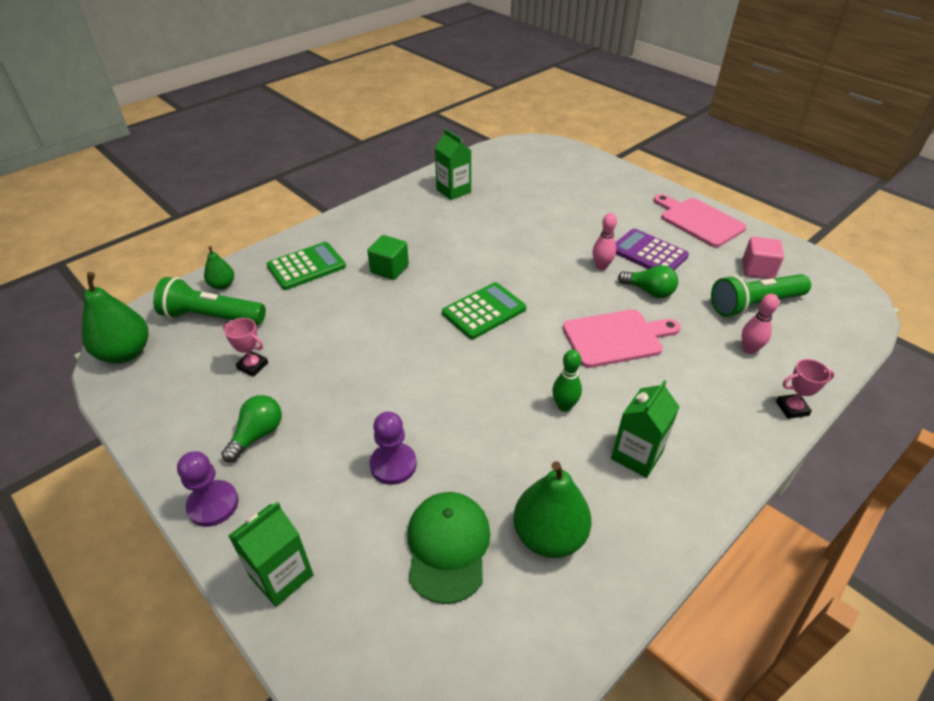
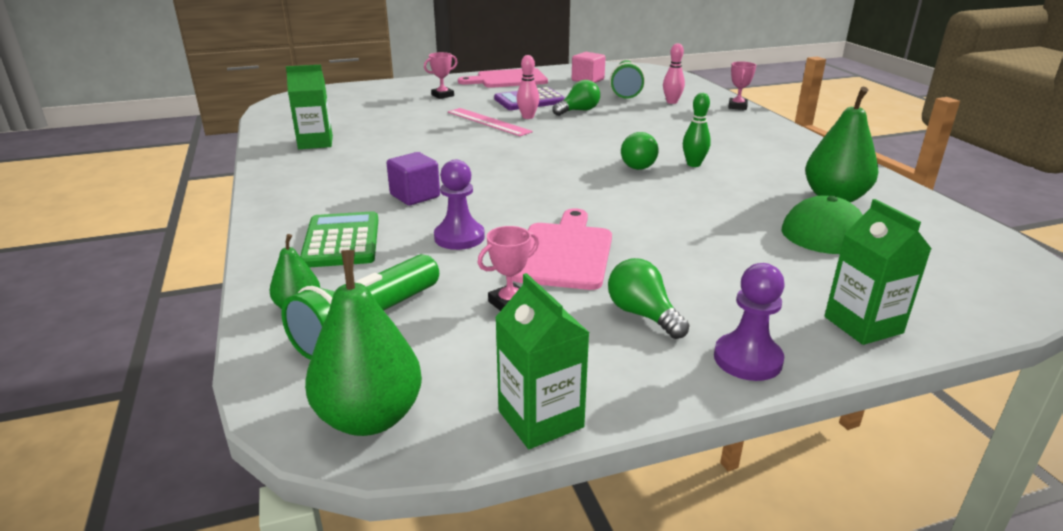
camera: 65 degrees left, 15 degrees down
(389, 269) = (415, 196): green cube -> purple cube
(393, 465) = (729, 244): purple pawn -> purple pawn (459, 237)
(484, 311) = (540, 168): green calculator -> none
(535, 368) = (639, 164): none -> green light bulb
(567, 249) = (488, 122): none -> pink ruler
(611, 203) = (442, 95): none -> pink trophy
(616, 338) = (625, 132): pink cutting board -> pink cutting board (564, 253)
(636, 455) = (761, 154): green carton -> green carton (540, 419)

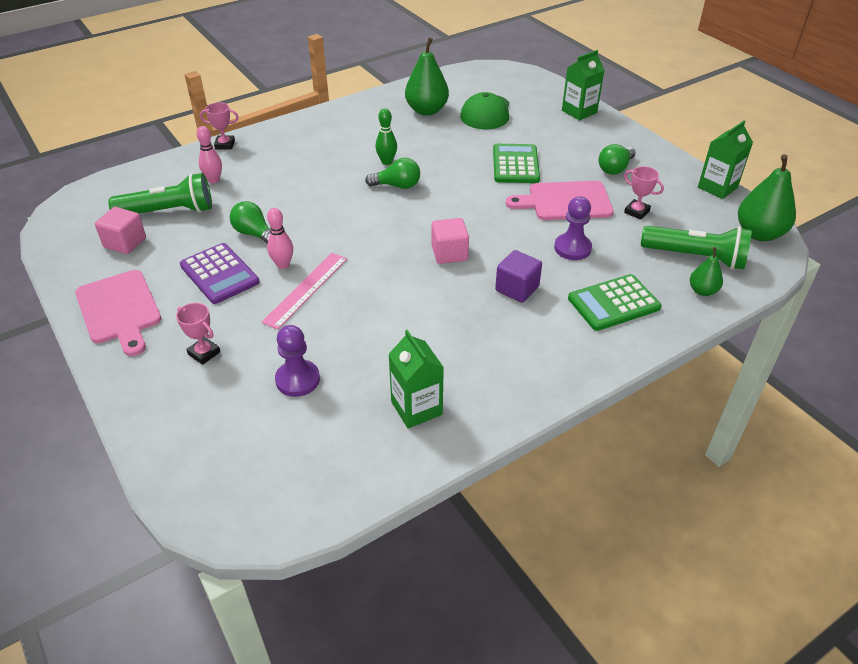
camera: 105 degrees left, 15 degrees up
(498, 174) = (449, 253): none -> pink cube
(673, 235) = (515, 164): none -> green calculator
(747, 359) = (631, 140): purple pawn -> purple pawn (297, 379)

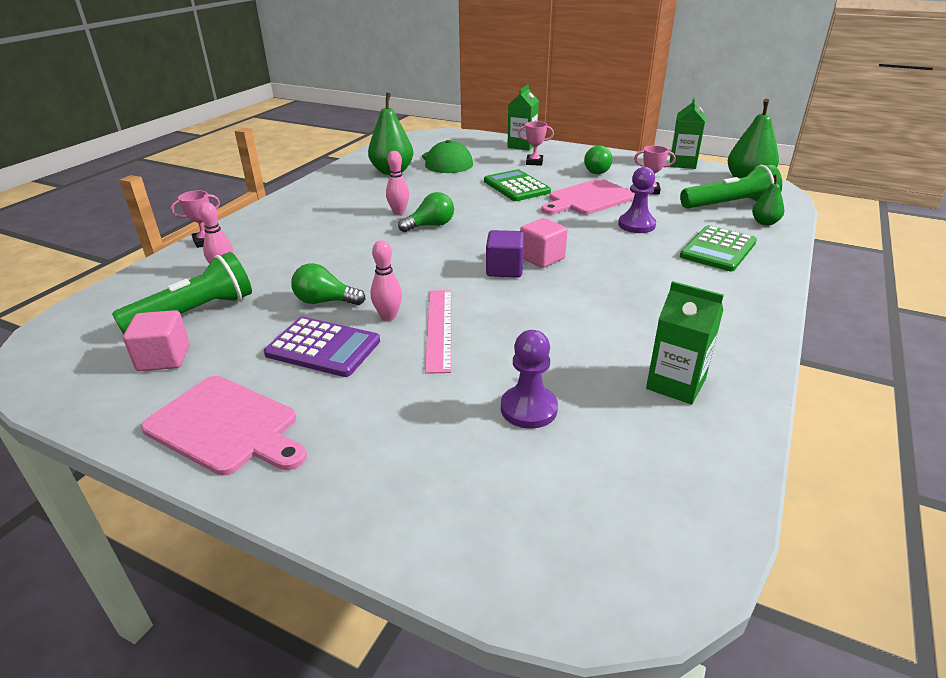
camera: 30 degrees left, 10 degrees down
(204, 353) = (390, 427): pink trophy -> pink trophy (534, 162)
(387, 162) = (399, 212): green bowling pin -> pink bowling pin
(517, 289) = (632, 264): purple cube -> purple cube (504, 269)

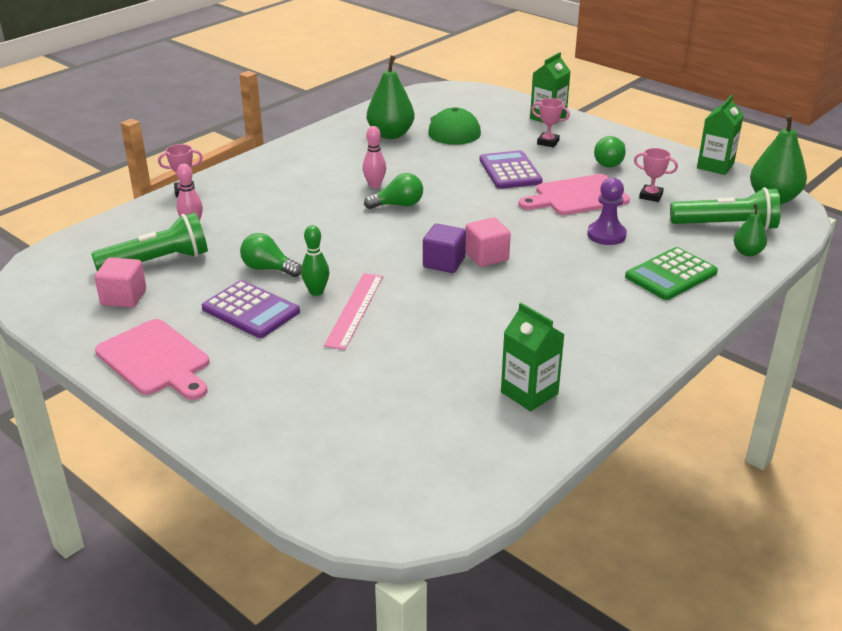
camera: 15 degrees right, 0 degrees up
(388, 316) = (316, 292): pink bowling pin -> green bowling pin
(516, 187) = (510, 171): green calculator -> purple calculator
(528, 409) = (392, 390): purple pawn -> none

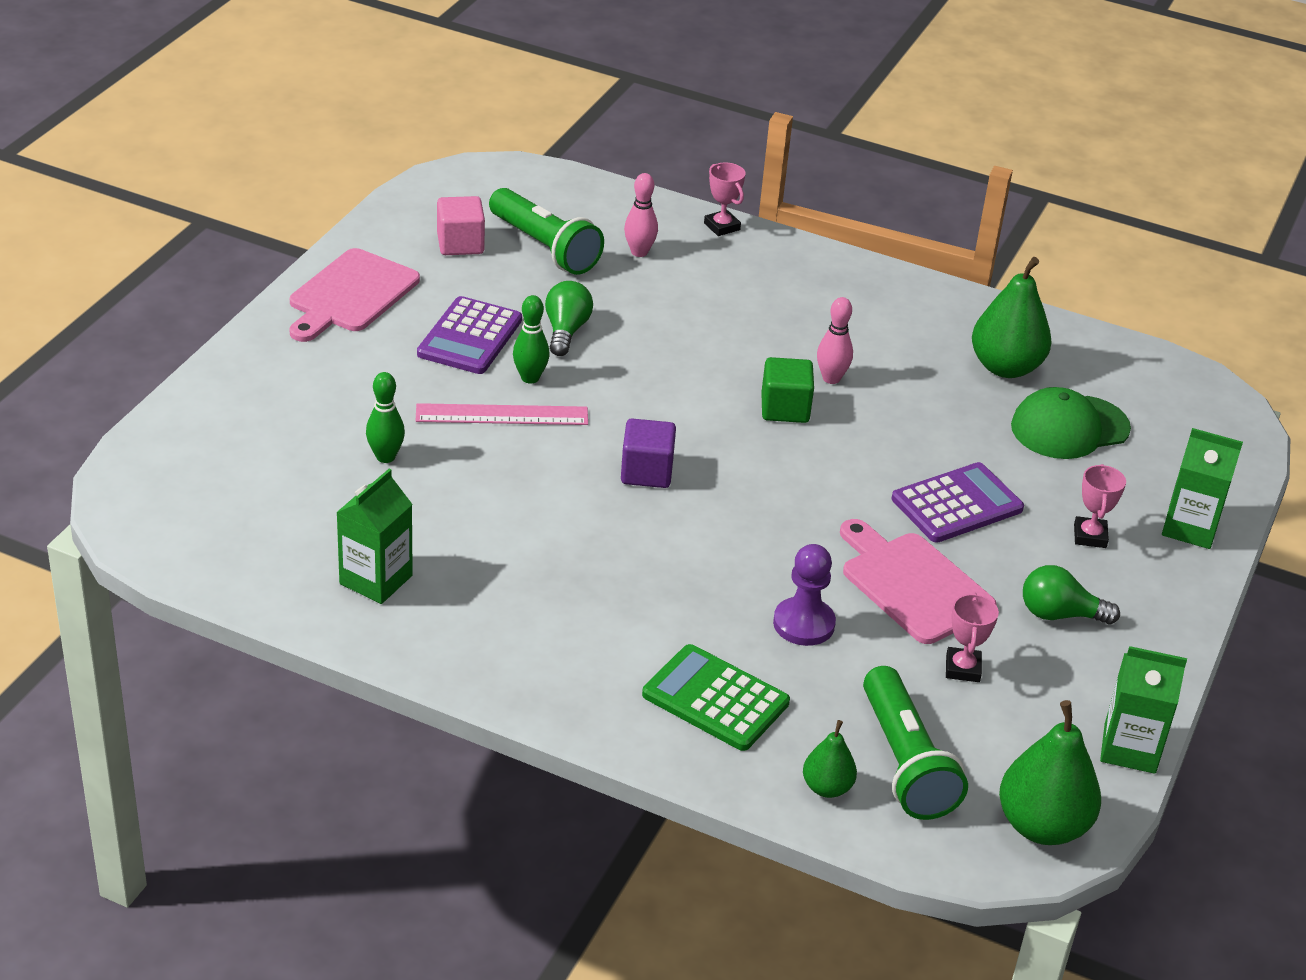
camera: 70 degrees right, 5 degrees up
(382, 370) = (385, 457): none -> green bowling pin
(398, 205) = (785, 409): green light bulb -> green cube
(486, 256) = (681, 509): pink cube -> none

